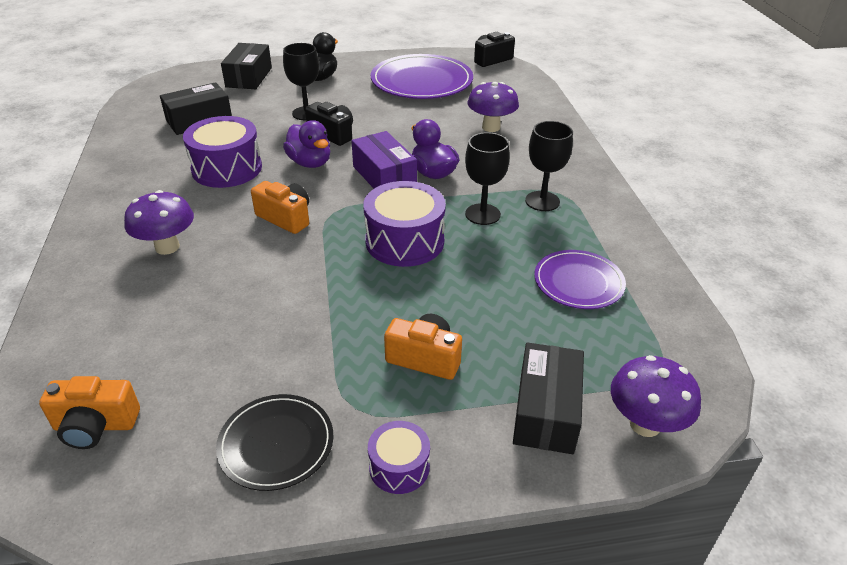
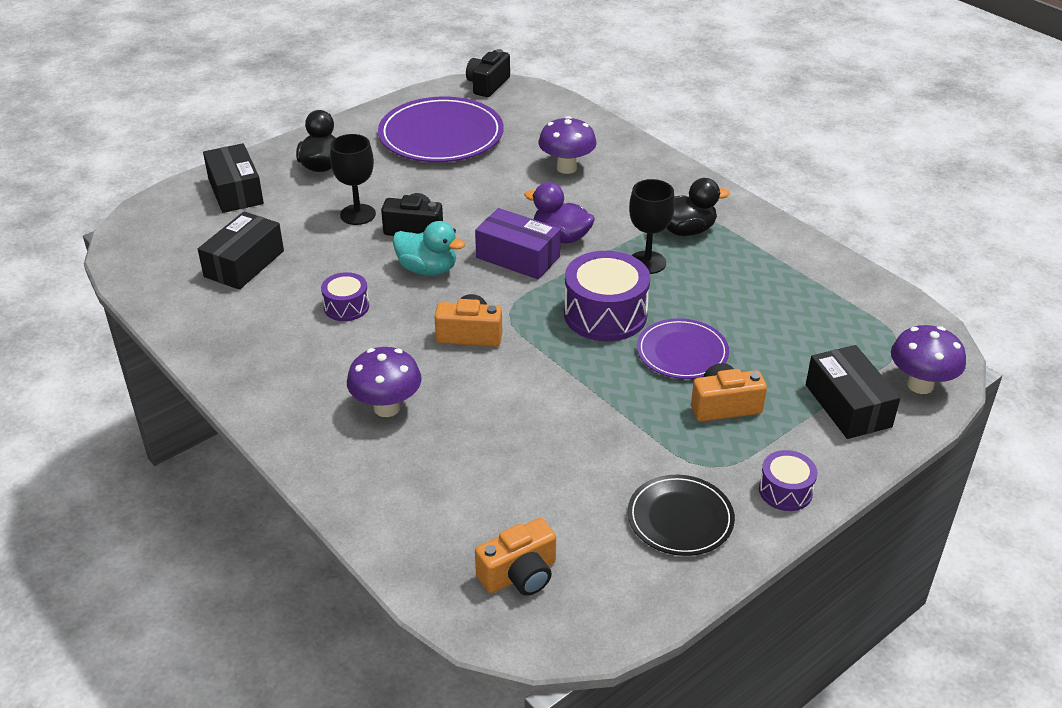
camera: 30 degrees left, 0 degrees up
(227, 168) = (346, 307): purple drum -> purple drum, size x0.55
(310, 163) = (427, 269): purple duck -> turquoise duck
(542, 201) = (686, 230): black goblet -> black duck
(578, 282) = (782, 294): purple plate -> purple plate (682, 352)

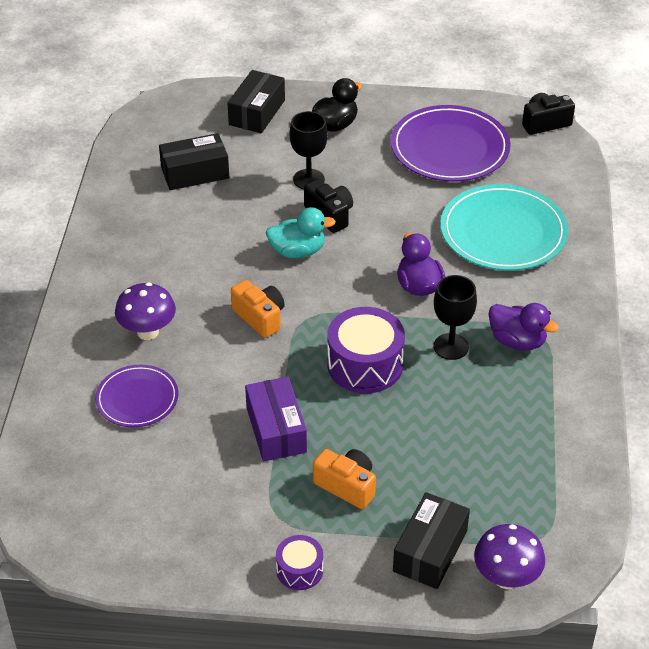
camera: 45 degrees right, 5 degrees up
(346, 307) = (214, 245): purple drum -> none
(427, 269) = (297, 251): turquoise duck -> turquoise duck turned 75 degrees counterclockwise
(518, 257) = (368, 281): purple box -> purple box (276, 430)
(519, 574) = (80, 491): orange camera -> none
(566, 168) = (503, 232): purple mushroom -> turquoise plate
(680, 518) = (211, 533): black plate -> none
(682, 352) = (375, 429): purple plate -> purple plate (137, 399)
(686, 230) = (517, 341): black duck -> purple duck

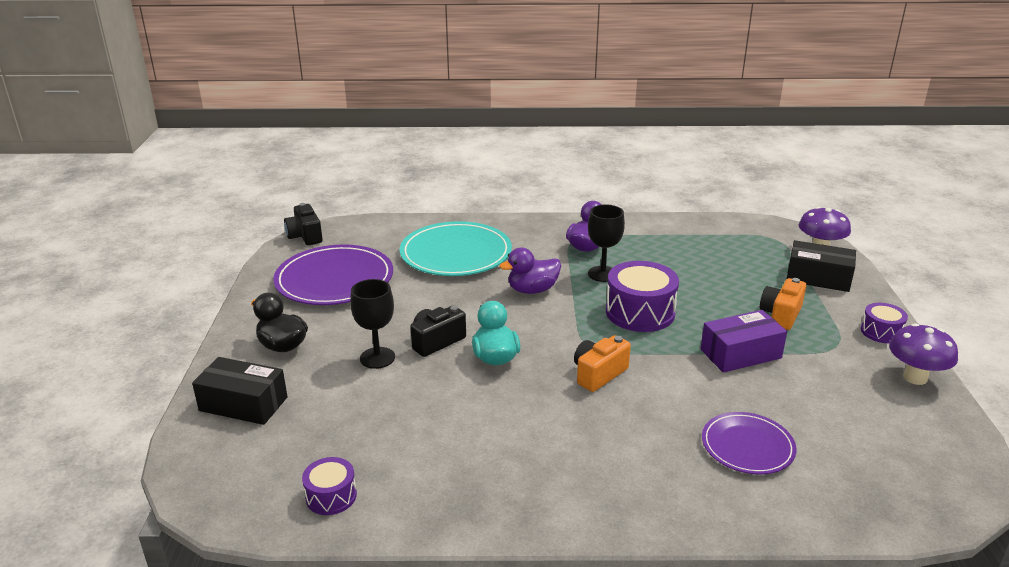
camera: 95 degrees left, 15 degrees down
(142, 162) = (331, 496): none -> purple drum
(148, 332) = (646, 450): purple mushroom -> purple mushroom (915, 377)
(195, 173) = (358, 444): black box -> none

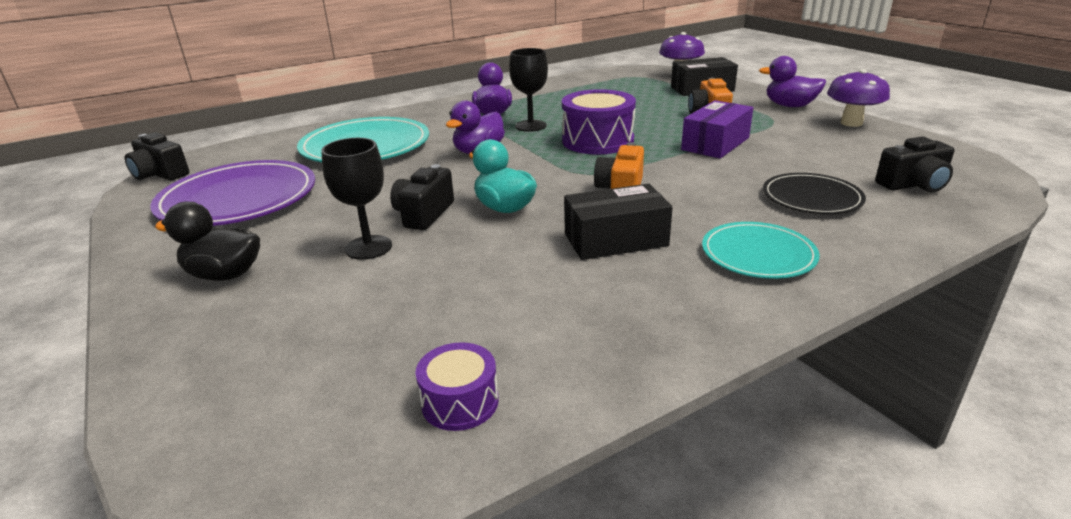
camera: 30 degrees left, 0 degrees up
(243, 404) = (221, 351): black box -> black box (615, 240)
(630, 479) = (758, 254): none -> turquoise plate
(747, 446) = (811, 197): purple plate -> black plate
(864, 472) = (913, 185): none -> black camera
(881, 332) = (789, 106): purple drum -> purple duck

